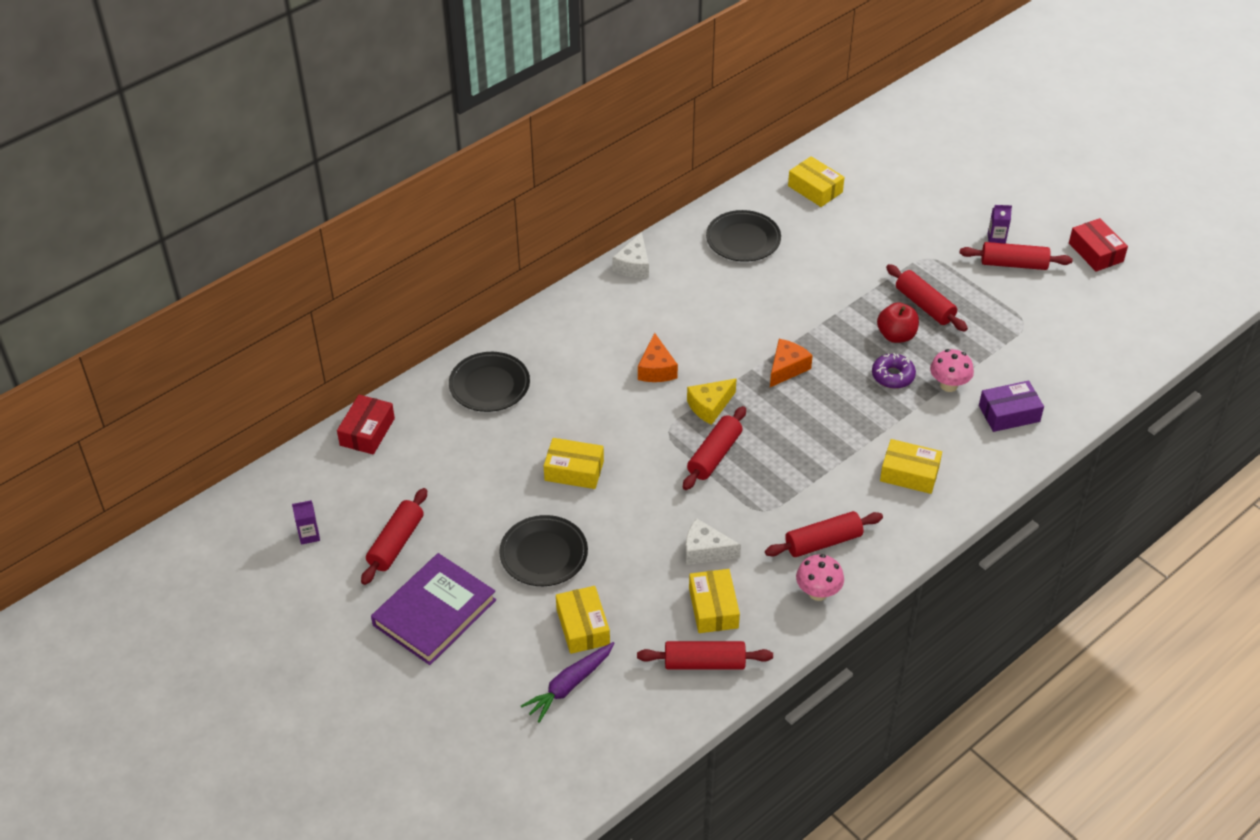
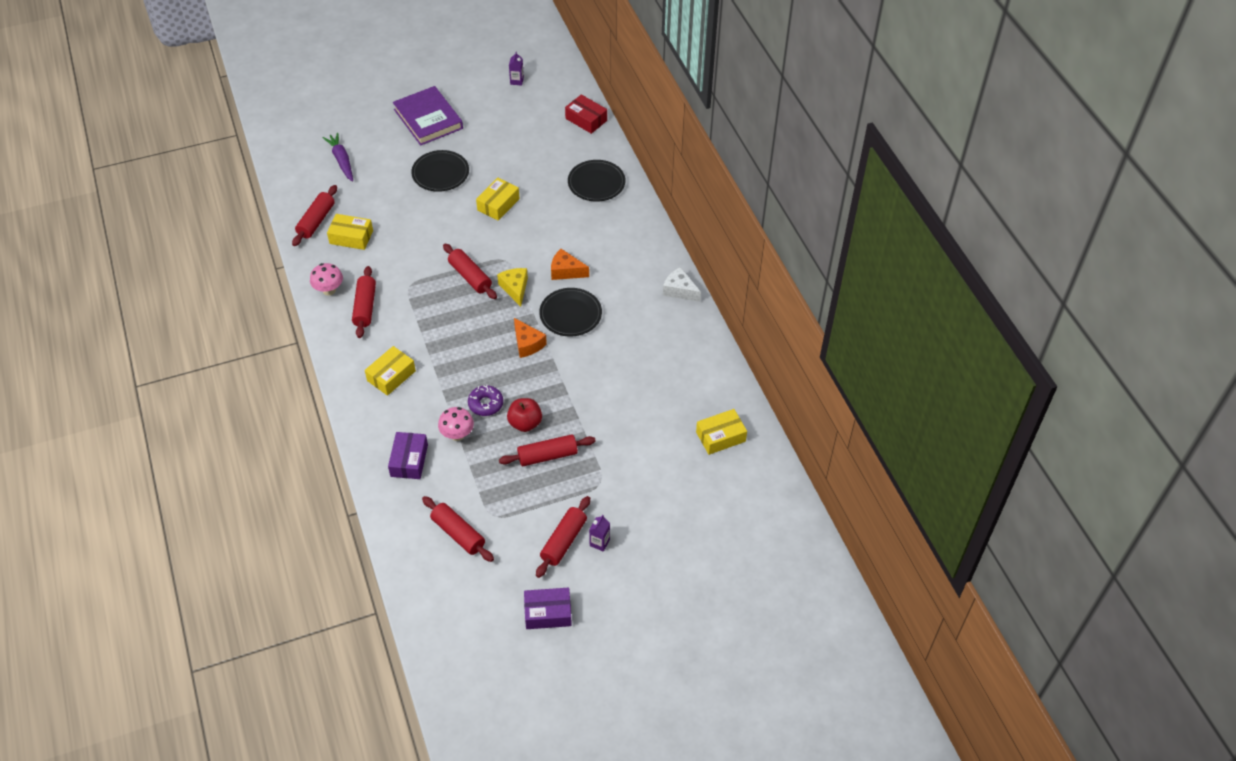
camera: 110 degrees right, 5 degrees up
(396, 543) = (488, 114): red rolling pin -> red rolling pin (458, 534)
(582, 626) = (377, 176): yellow box -> none
(705, 551) = (395, 247): white cheese -> none
(743, 239) = (679, 366): black plate -> black plate (570, 314)
(1095, 252) = (548, 613): red box -> purple box

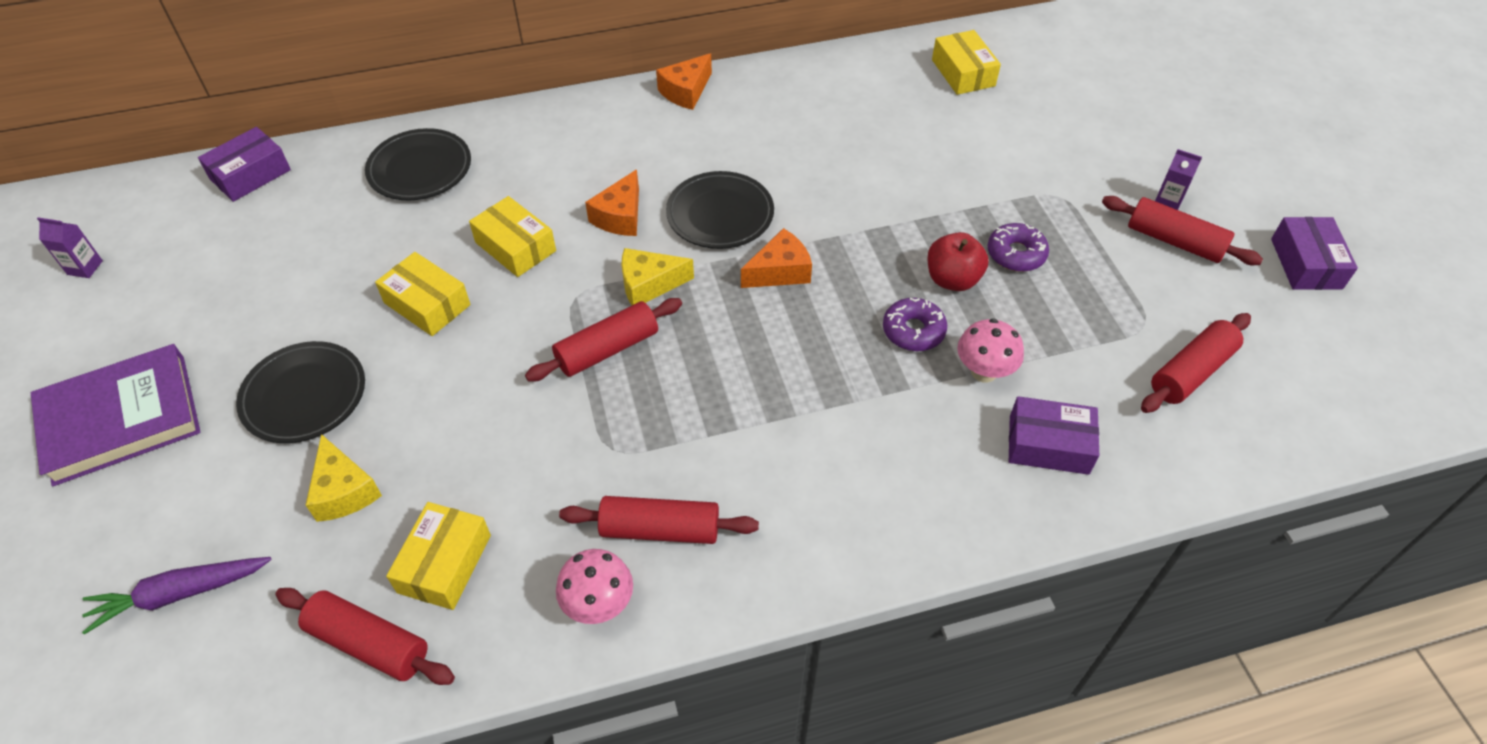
camera: 85 degrees left, 0 degrees up
(389, 198) = (344, 491): none -> yellow cheese
(391, 376) = (848, 477): yellow box -> yellow box (515, 247)
(547, 455) = (1016, 254): red rolling pin -> purple donut
(586, 119) = (250, 174): red box -> purple box
(679, 290) = (686, 91): white cheese -> orange cheese

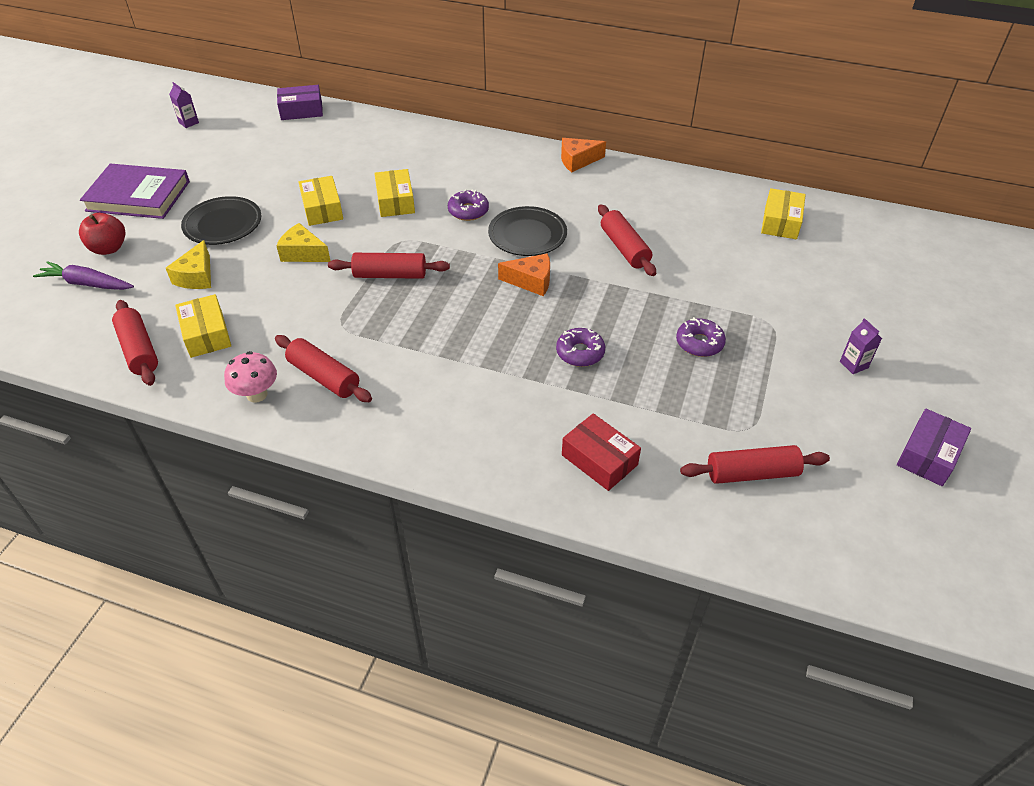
camera: 35 degrees right, 5 degrees down
(420, 169) = (386, 142): black plate -> none
(445, 564) = (206, 334): yellow box -> yellow box turned 75 degrees counterclockwise
(620, 216) = (468, 211): orange cheese -> purple donut
(649, 284) = (447, 253): yellow cheese -> yellow cheese (303, 253)
(952, 279) = (638, 337): red apple -> red apple (109, 248)
(984, 372) = (601, 398): pink mushroom -> none
(1048, 445) = (599, 460): purple box -> red box
(1174, 241) = (831, 390): red rolling pin -> red rolling pin (624, 248)

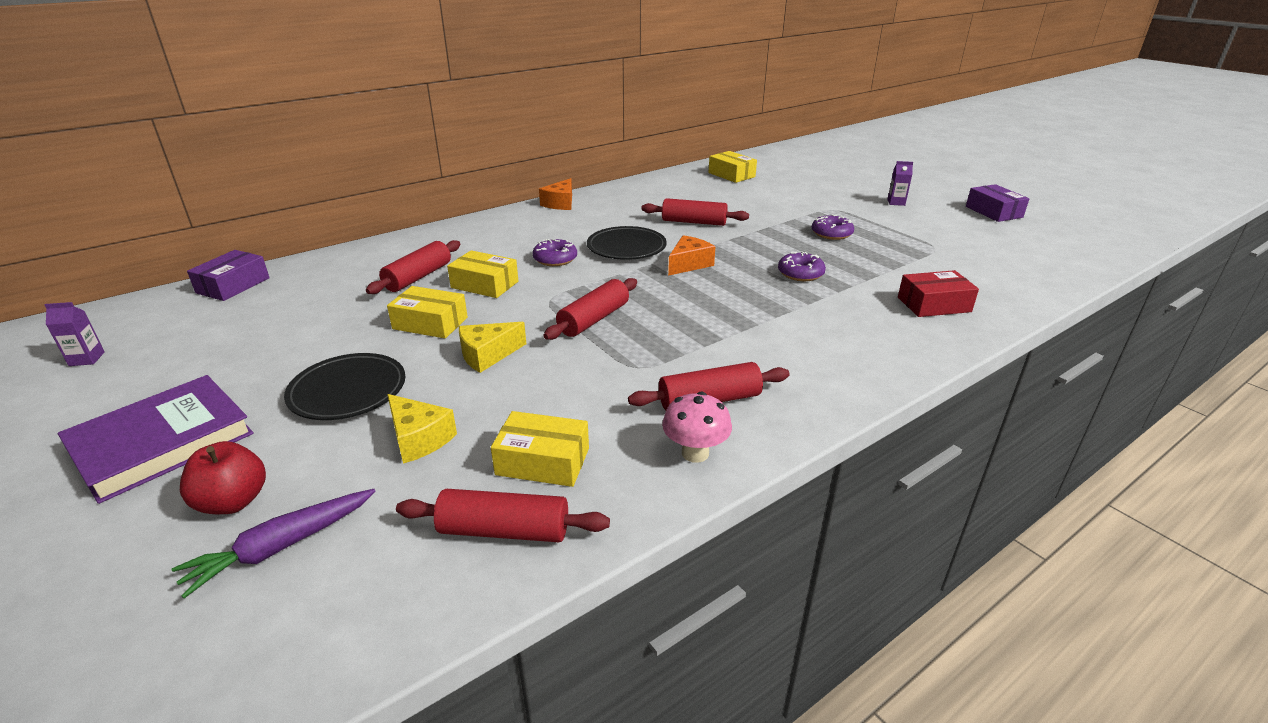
camera: 55 degrees left, 15 degrees down
(752, 473) = (981, 260): red rolling pin -> red rolling pin (418, 277)

